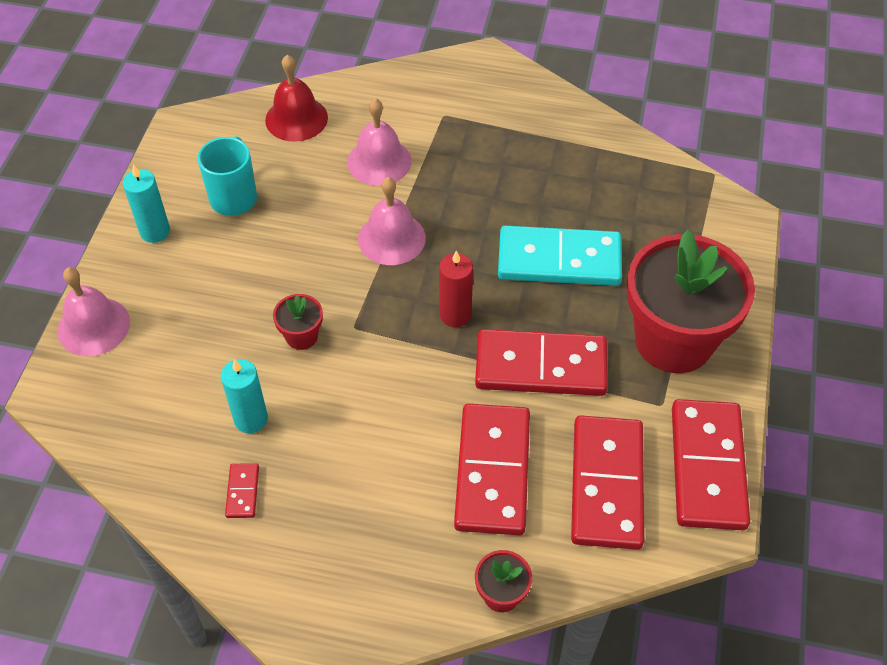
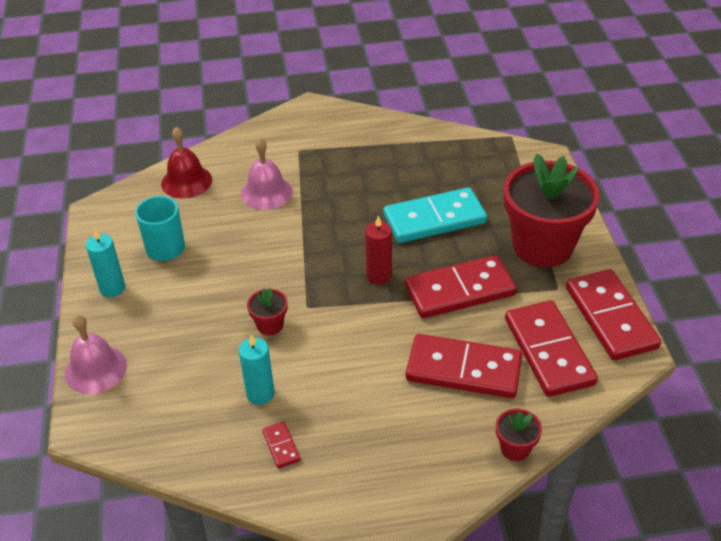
camera: 20 degrees left, 10 degrees down
(391, 238) = (303, 240): pink bell -> none
(493, 471) = (463, 369): red domino -> red domino turned 60 degrees counterclockwise

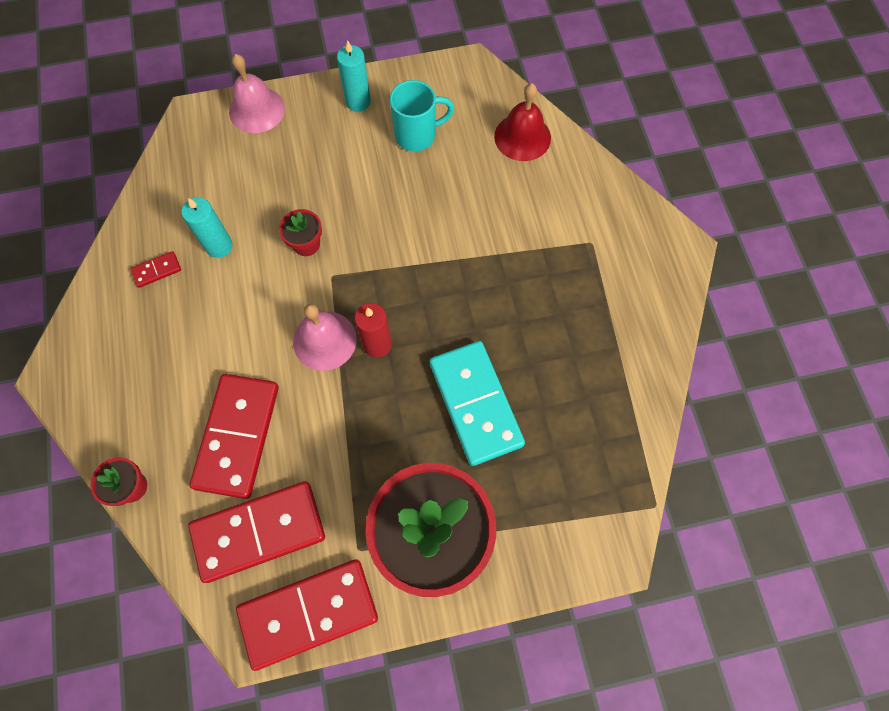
camera: 85 degrees right, 25 degrees up
(266, 192) = (510, 217): pink bell -> pink bell (324, 340)
(459, 290) = (355, 433): red domino -> none

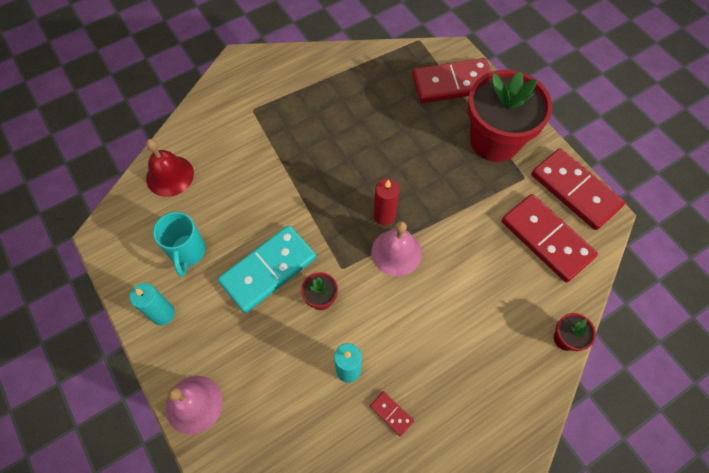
camera: 110 degrees left, 5 degrees down
(238, 436) = (493, 281): red domino -> red domino (452, 83)
(417, 135) = (188, 252): turquoise mug -> turquoise mug turned 150 degrees counterclockwise
(476, 403) = (400, 143): turquoise domino -> turquoise domino (268, 270)

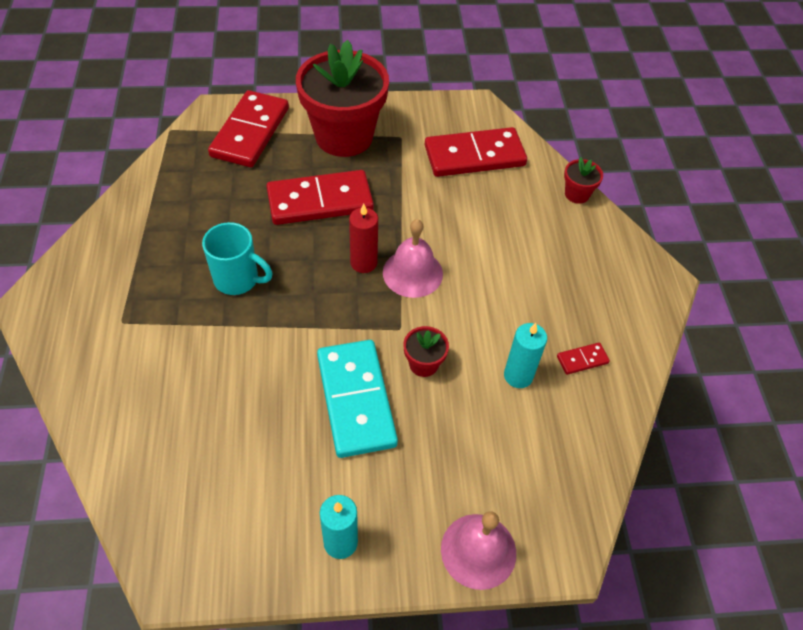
camera: 65 degrees left, 10 degrees down
(170, 176) = (143, 456): red bell -> none
(188, 252) = (273, 479): turquoise mug -> turquoise mug (238, 279)
(575, 191) = (439, 112): red domino -> red domino (320, 201)

